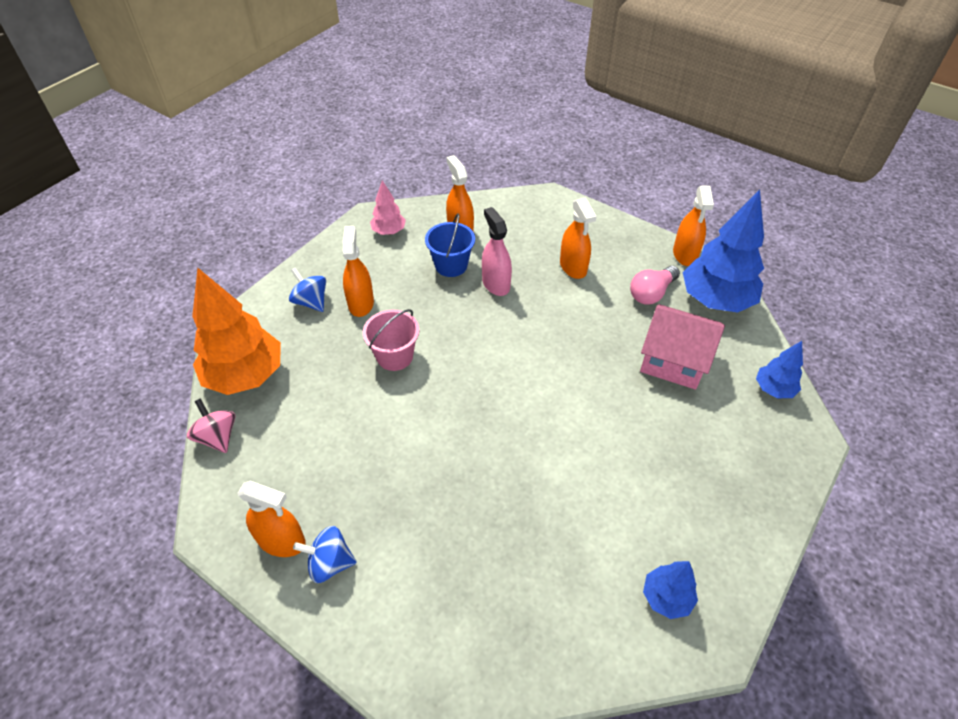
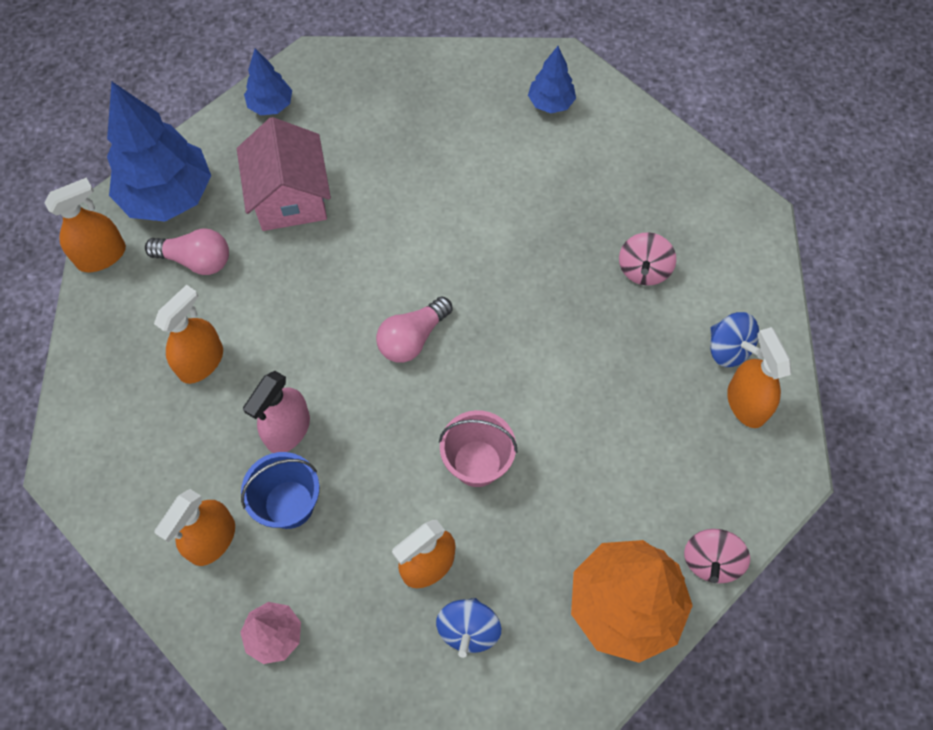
camera: 125 degrees left, 15 degrees up
(444, 551) = (643, 270): none -> pink spinning top
(507, 370) = (412, 338): none -> pink light bulb

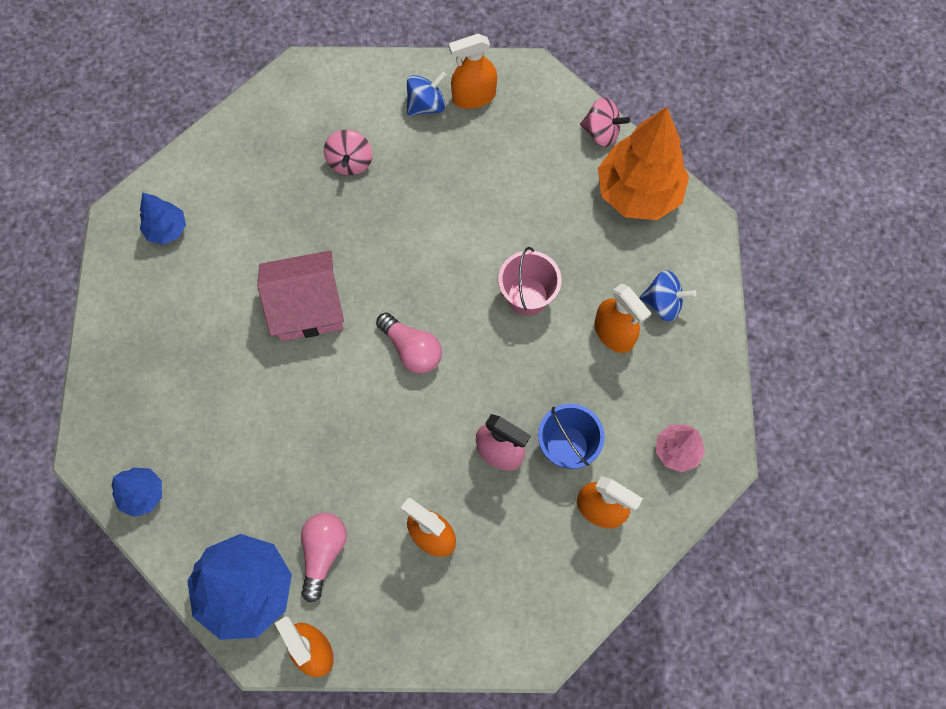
camera: 90 degrees left, 5 degrees up
(290, 197) = (256, 467): pink house -> pink house (307, 307)
(643, 270) = (350, 162): pink spinning top -> pink spinning top turned 75 degrees clockwise

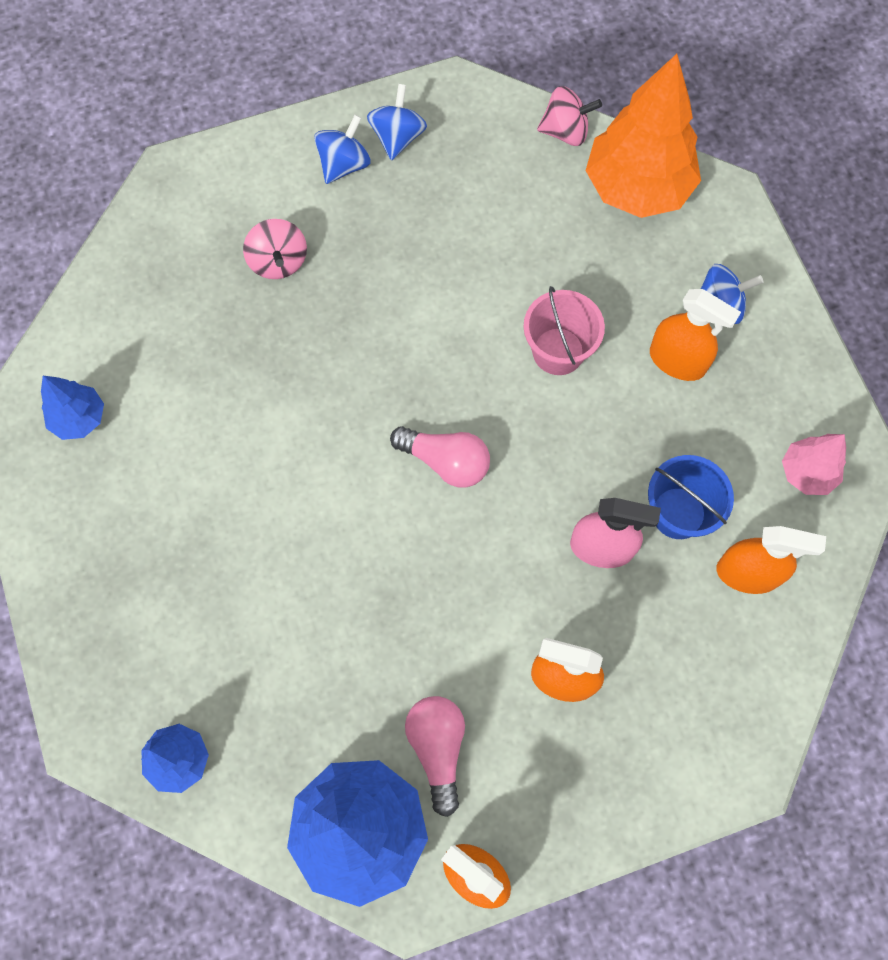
camera: 20 degrees left, 0 degrees up
(307, 307) = (296, 455): pink house -> none
(474, 97) = (397, 137): orange spray bottle -> blue spinning top

